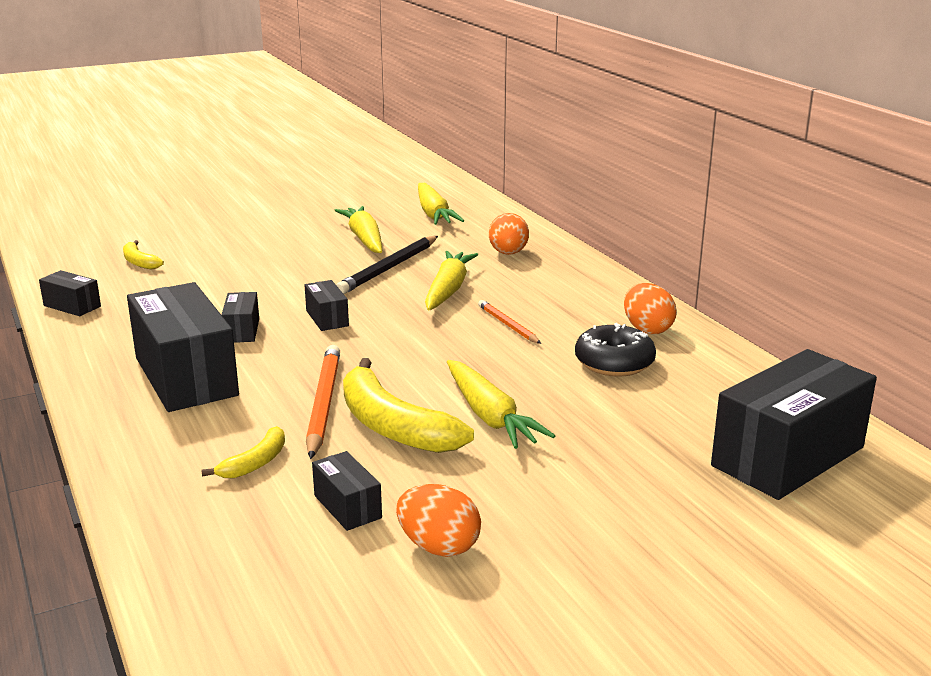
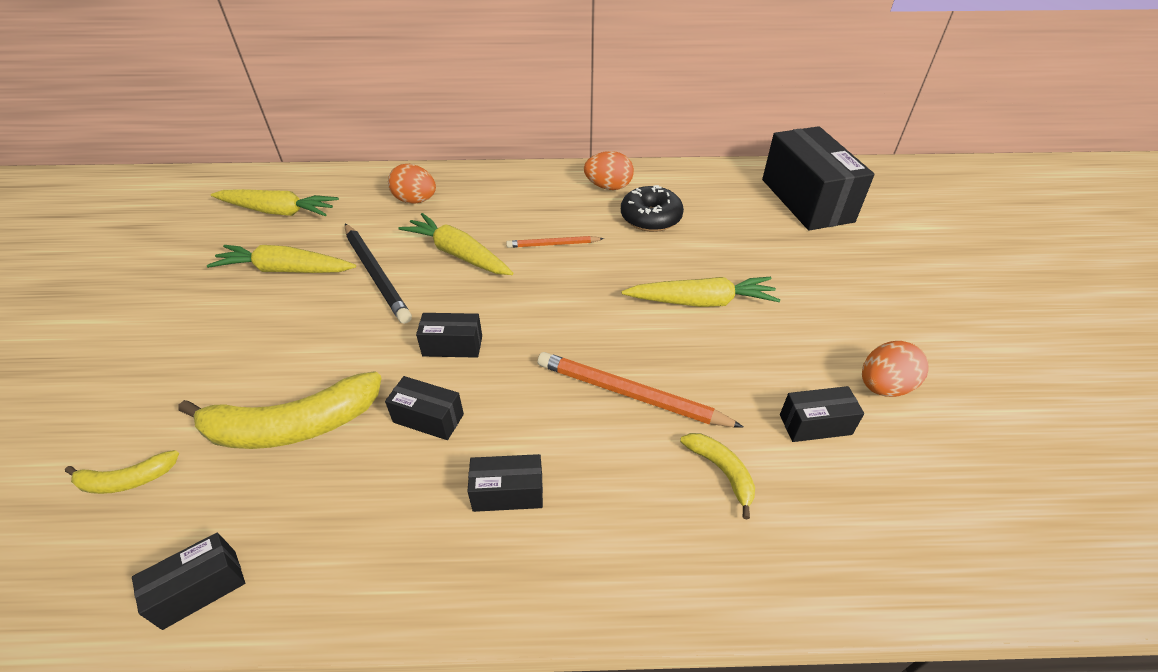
camera: 65 degrees left, 20 degrees up
(185, 376) = (508, 493): black box -> black box, size x0.46
(393, 426) = (692, 360): yellow banana -> yellow banana (292, 426)

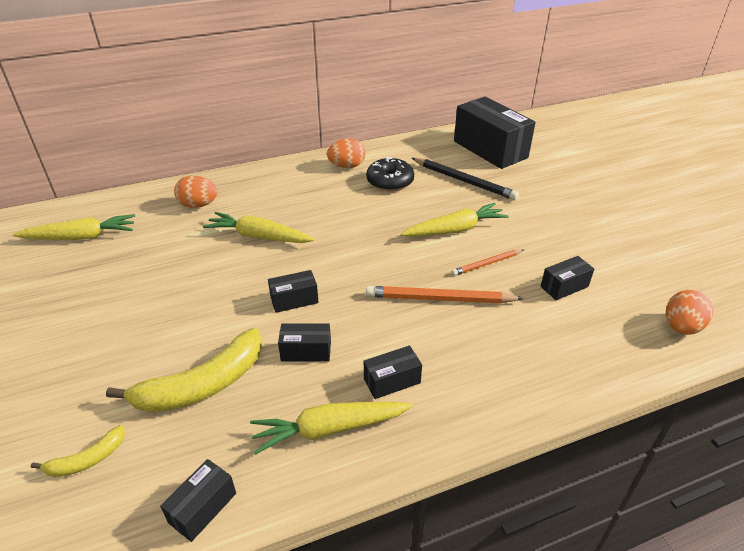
camera: 20 degrees left, 5 degrees down
(286, 270) = (120, 279): yellow carrot -> yellow carrot (330, 429)
(376, 274) = (200, 265): black pencil -> black pencil (464, 181)
(553, 244) = (328, 214): orange pencil -> orange pencil (487, 264)
(721, 471) = (522, 329): yellow banana -> none
(883, 386) = (593, 254): orange egg -> orange egg (681, 327)

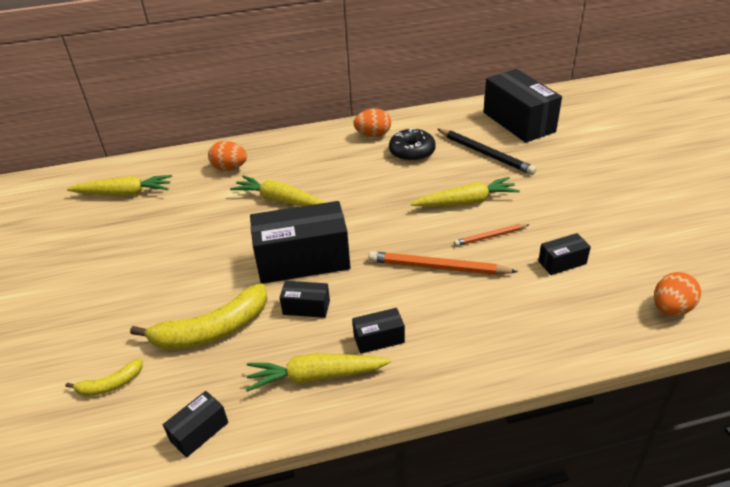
camera: 10 degrees right, 0 degrees up
(294, 300) = (303, 260): black box -> black box, size x2.19

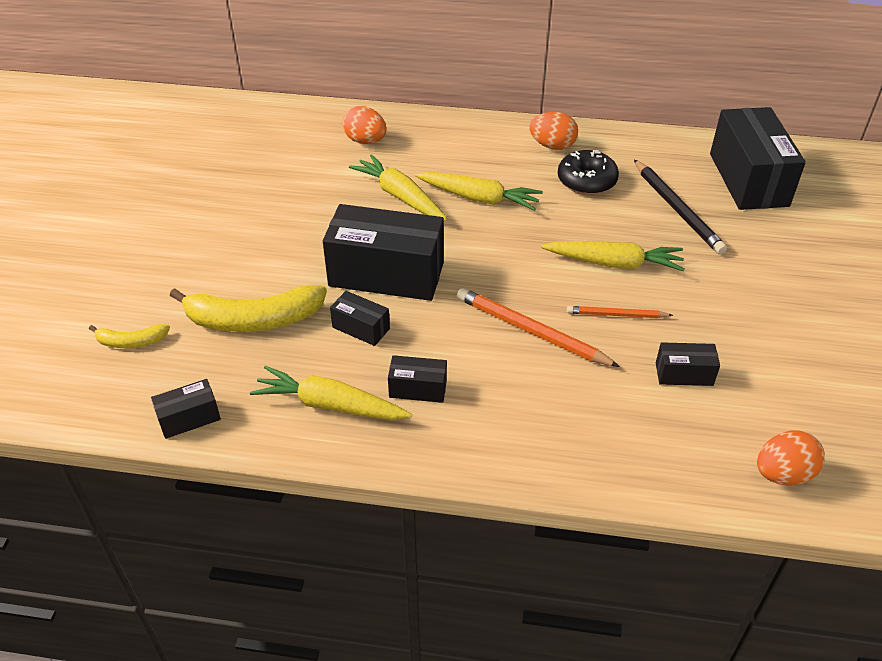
camera: 20 degrees right, 5 degrees up
(124, 193) = (240, 139): yellow carrot -> yellow carrot (478, 198)

